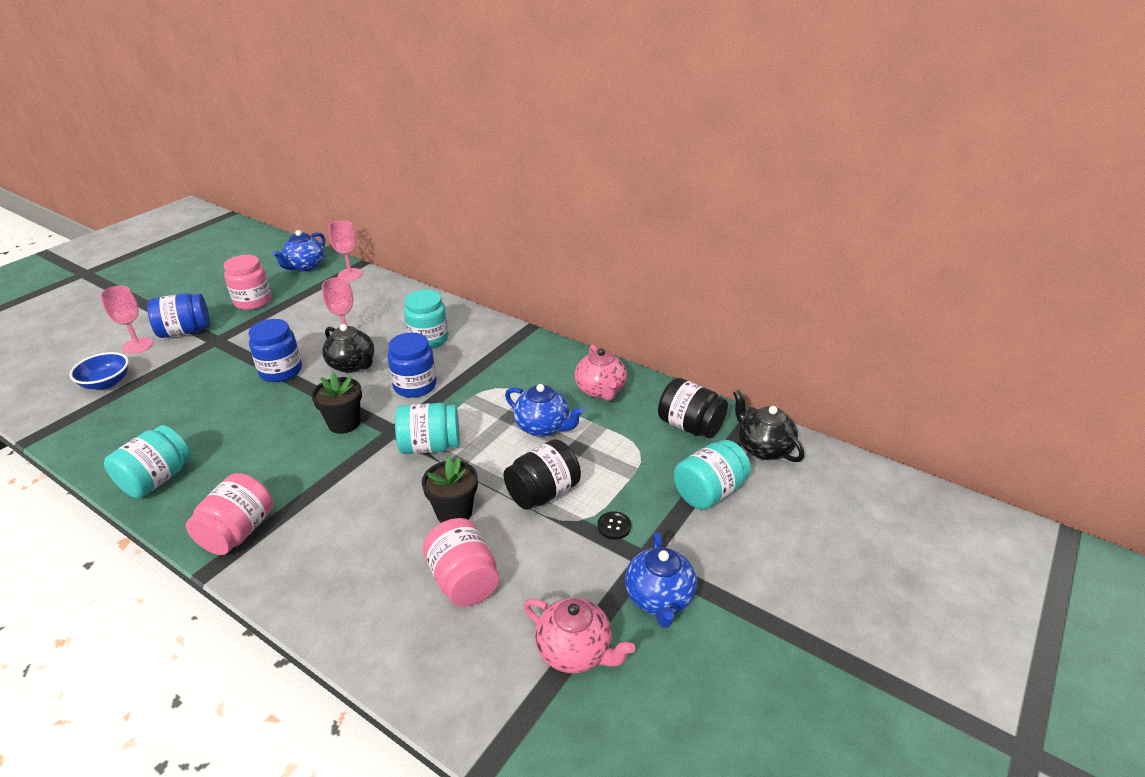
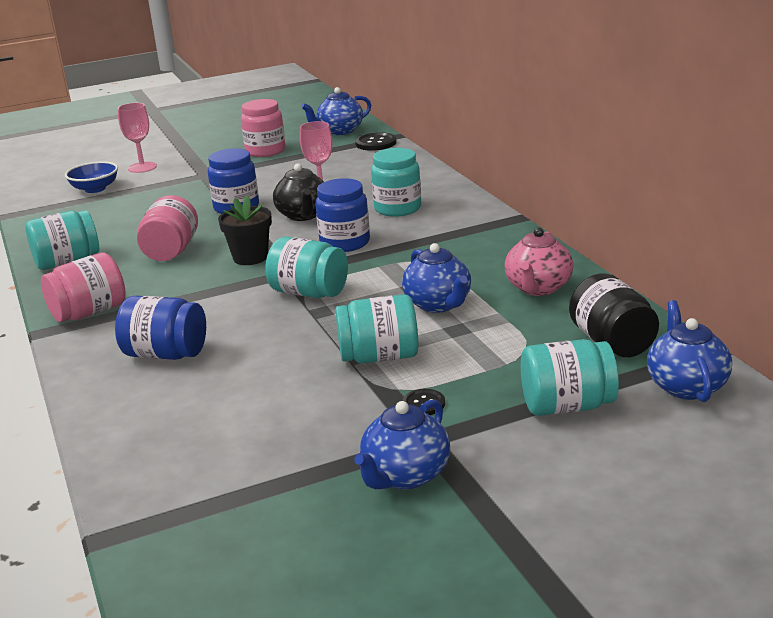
camera: 35 degrees right, 10 degrees down
(185, 331) = (188, 164): blue jar -> blue jar (166, 354)
(350, 274) = (376, 143): pink goblet -> black button
(454, 512) = (277, 348): black flower pot -> none
(464, 580) = (232, 400): pink jar -> pink jar (171, 251)
(543, 493) = (379, 357): black jar -> turquoise jar
(575, 651) = (275, 486): pink teapot -> none
(763, 448) = (686, 386): black teapot -> blue teapot

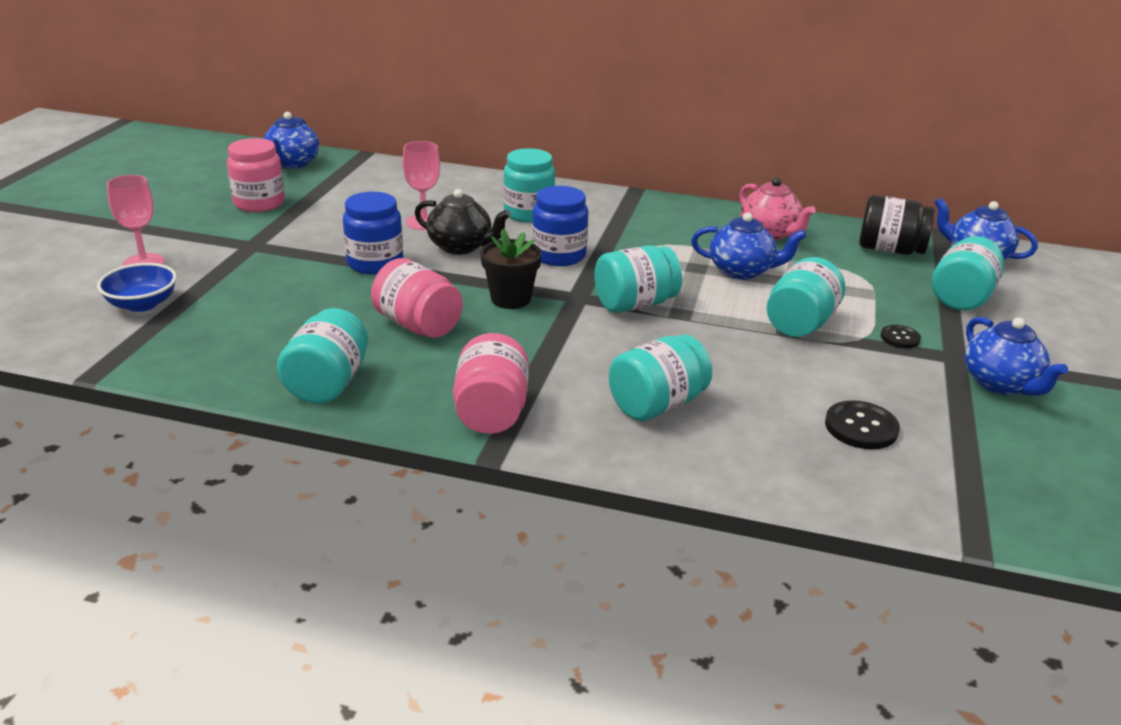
camera: 55 degrees left, 5 degrees up
(166, 354) = (657, 405): blue jar -> turquoise jar
(376, 143) = (361, 165): black button -> black button (861, 427)

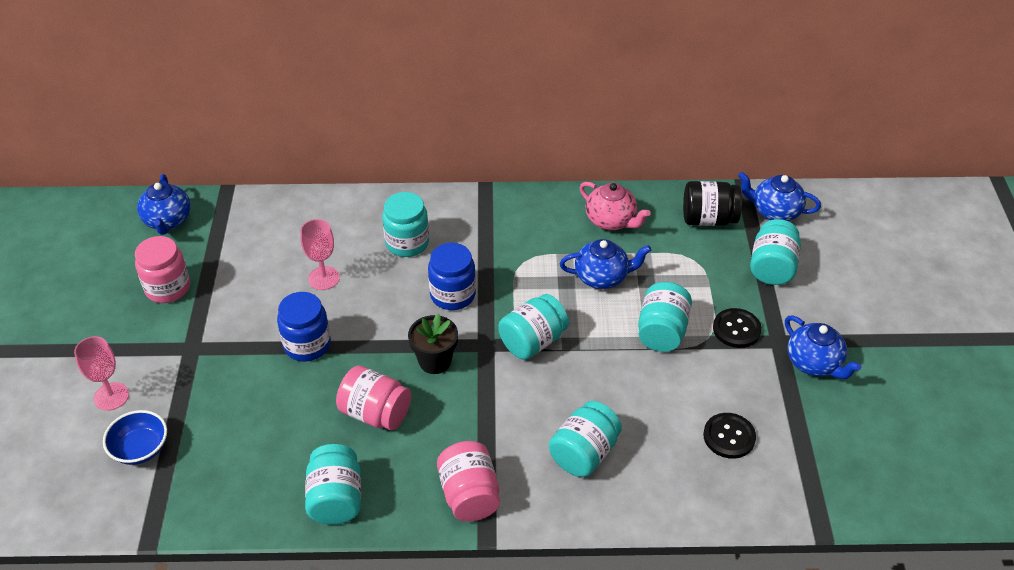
camera: 15 degrees left, 15 degrees up
(461, 247) = (369, 304): black teapot -> none
(900, 338) = (736, 329): black button -> black button, size x1.61

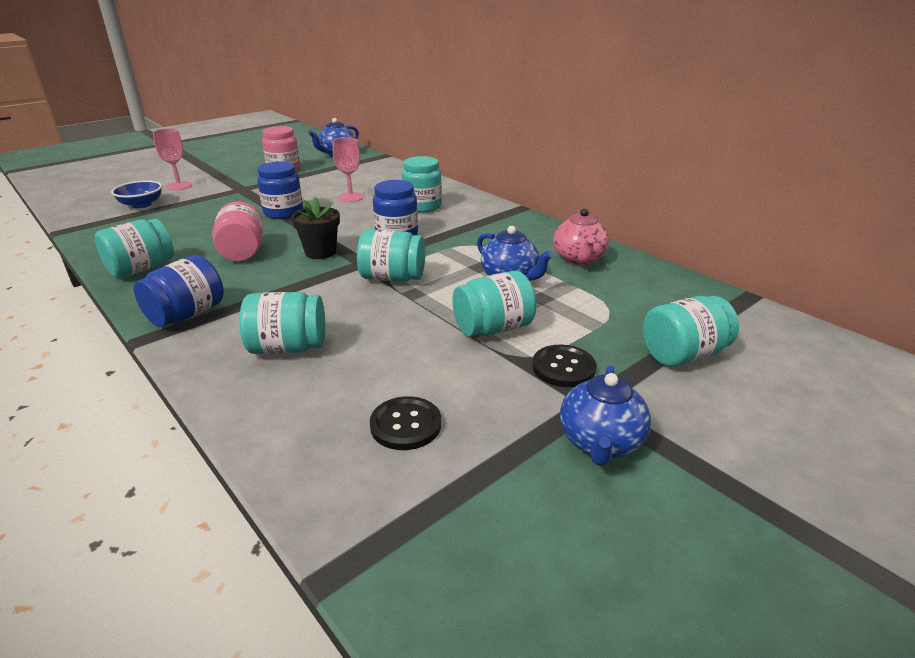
camera: 50 degrees right, 15 degrees down
(469, 495) = (187, 314): pink jar -> blue jar
(708, 219) = (671, 297): black jar -> none
(775, 212) = (756, 326): blue teapot -> none

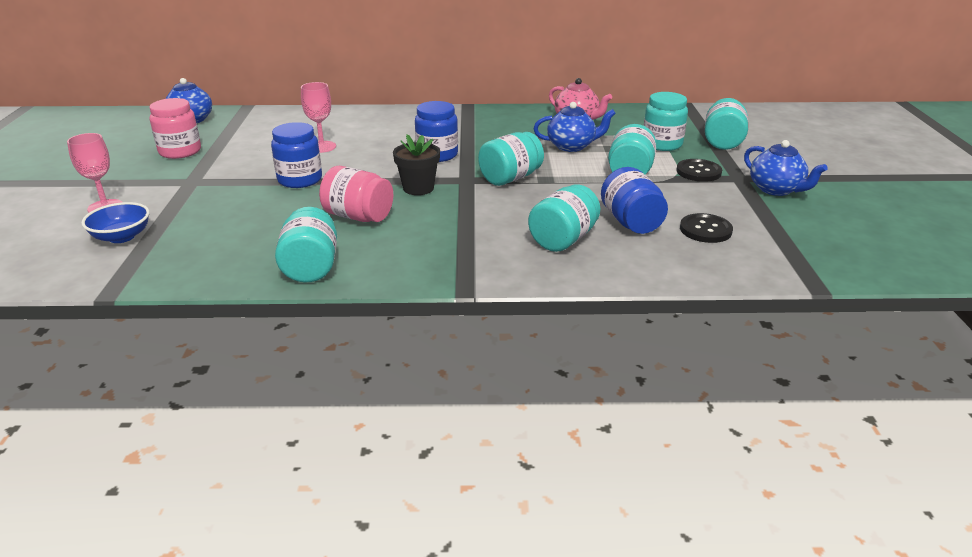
camera: 50 degrees left, 0 degrees up
(187, 314) = (448, 265): blue jar -> blue jar (631, 222)
(422, 206) = (398, 130): turquoise jar -> turquoise jar (662, 144)

